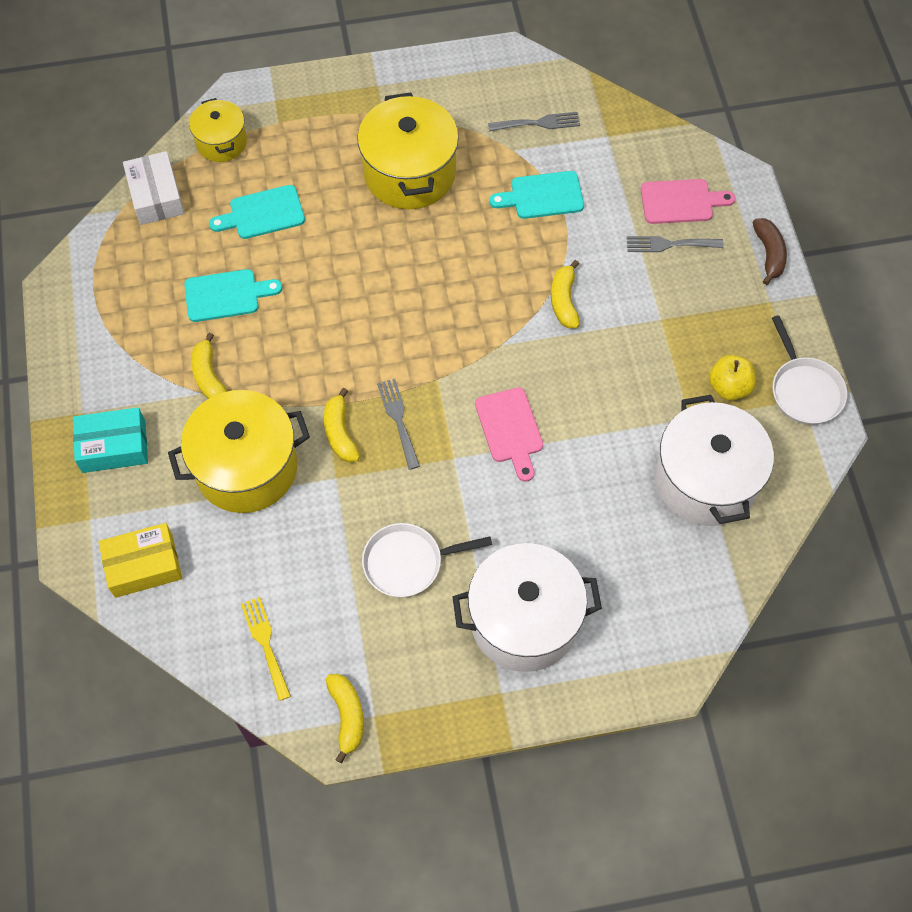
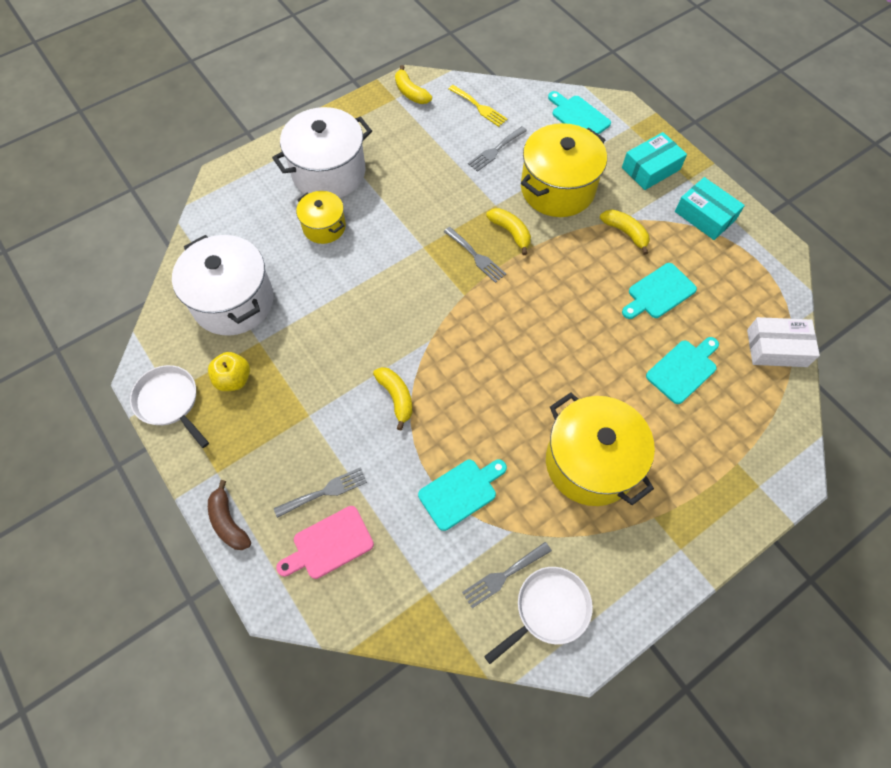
camera: 155 degrees right, 0 degrees up
(103, 359) = (705, 215): none -> turquoise box
(143, 565) = (578, 117): yellow box -> turquoise cutting board
(156, 196) = (776, 348): white box -> white box turned 45 degrees counterclockwise
(221, 142) = (768, 420): yellow pot -> yellow pot (324, 227)
(287, 559) = (495, 150): none -> grey fork
(408, 562) = (419, 176): white pan -> white pan (548, 610)
(510, 429) = (392, 281): pink cutting board -> none

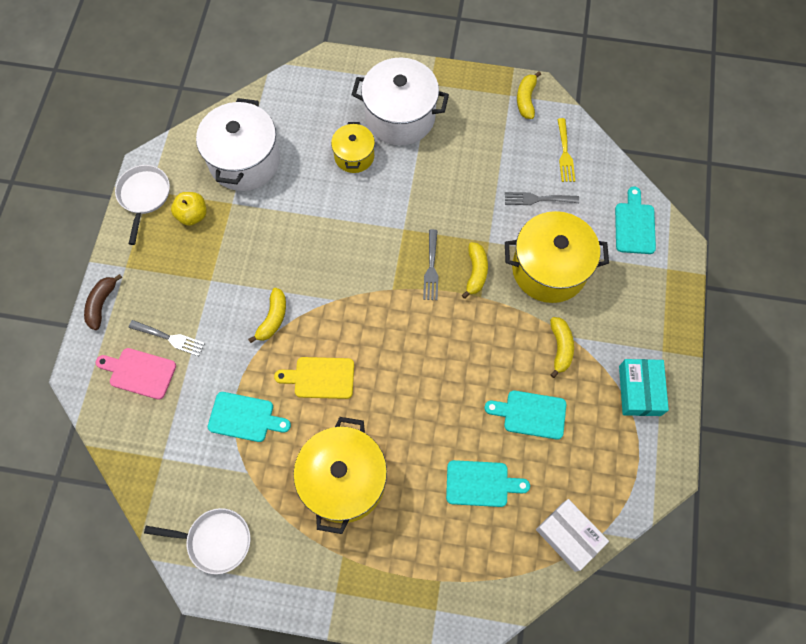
camera: 45 degrees right, 5 degrees up
(485, 406) = (320, 378): none -> yellow cutting board
(503, 576) = (213, 493): grey fork -> none
(651, 168) = (642, 316): turquoise box -> none

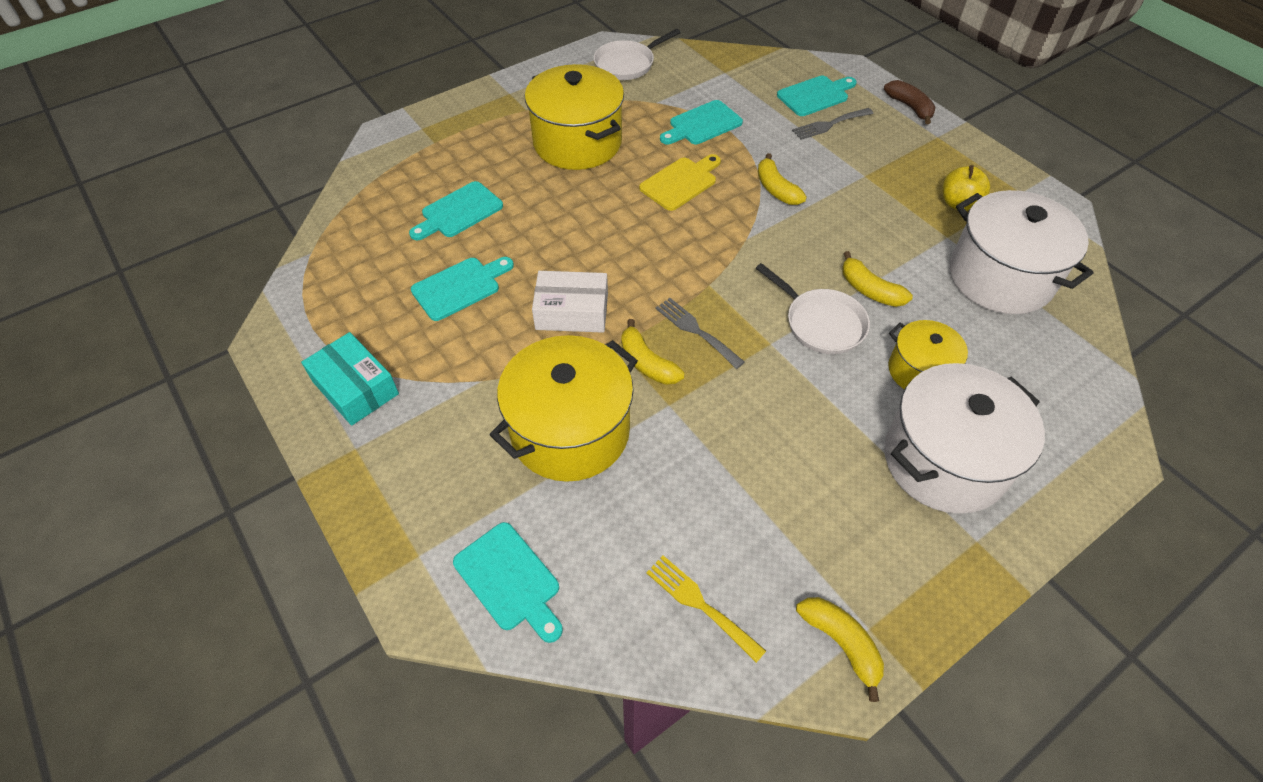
camera: 135 degrees right, 15 degrees down
(139, 373) = (815, 95): pink cutting board -> turquoise cutting board
(144, 196) = (1016, 185): white pan -> white pan (820, 323)
(537, 199) = (668, 503): grey fork -> none
(560, 348) = (481, 362): yellow banana -> yellow banana (869, 290)
(569, 536) = (343, 231): white box -> white box (572, 311)

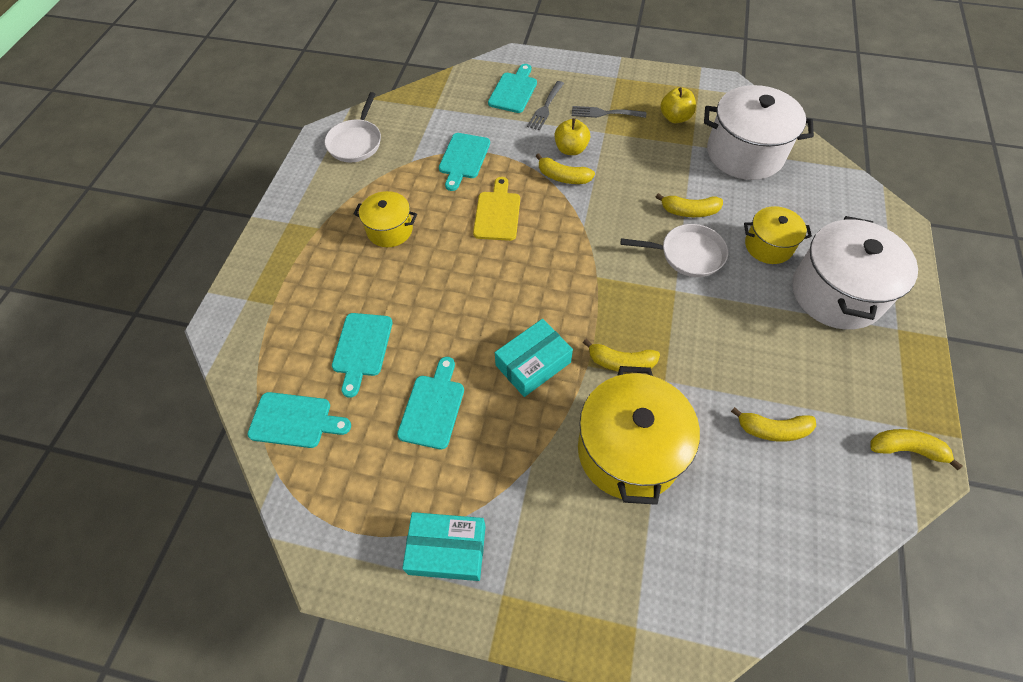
camera: 40 degrees left, 5 degrees up
(510, 580) = (708, 586): turquoise cutting board -> turquoise cutting board (295, 420)
(572, 311) = (533, 364): white box -> turquoise box
(577, 143) = (390, 230): yellow pot -> yellow pot, size x0.56
(696, 330) = (624, 315): grey fork -> grey fork (604, 113)
(700, 604) = (821, 495): yellow fork -> none
(721, 518) = (772, 429): none -> yellow banana
(812, 171) = (571, 149): none -> yellow apple
(909, 107) = (579, 65): brown banana -> none

